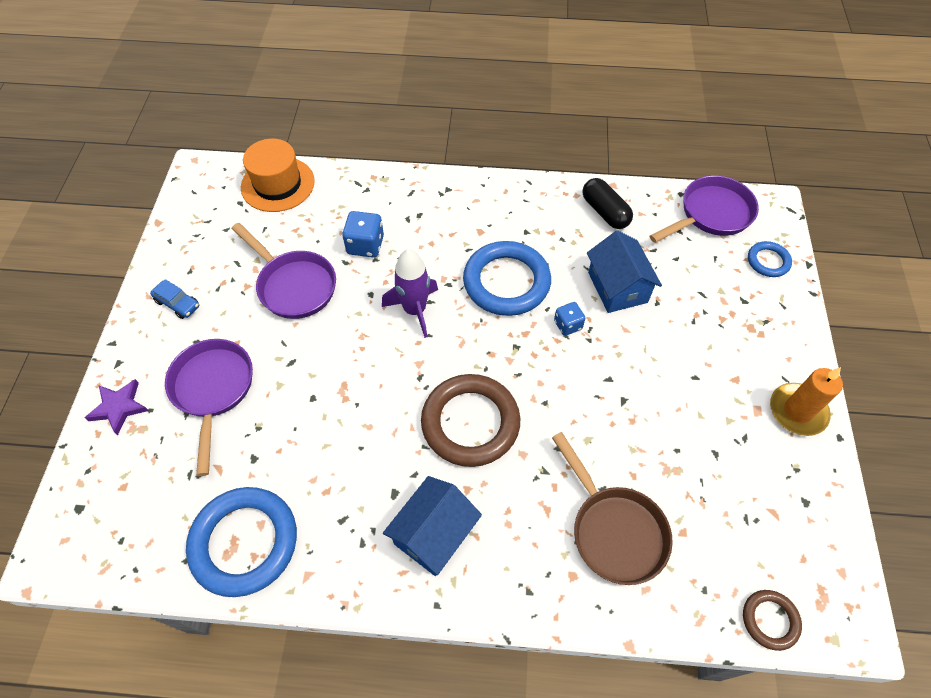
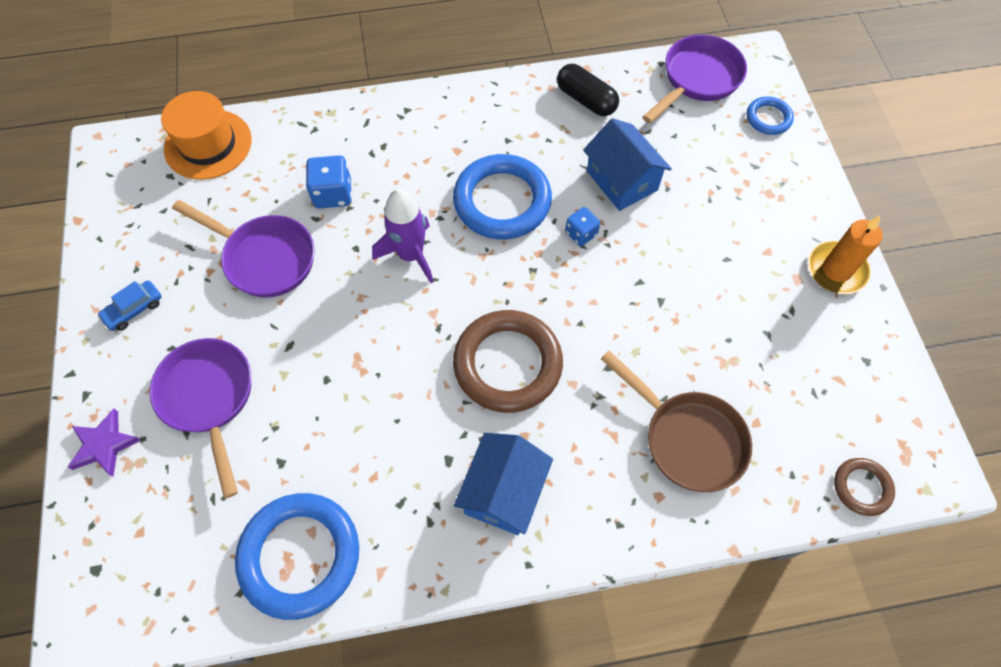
camera: 15 degrees left, 5 degrees up
(177, 303) = (134, 310): blue car -> blue car turned 120 degrees clockwise

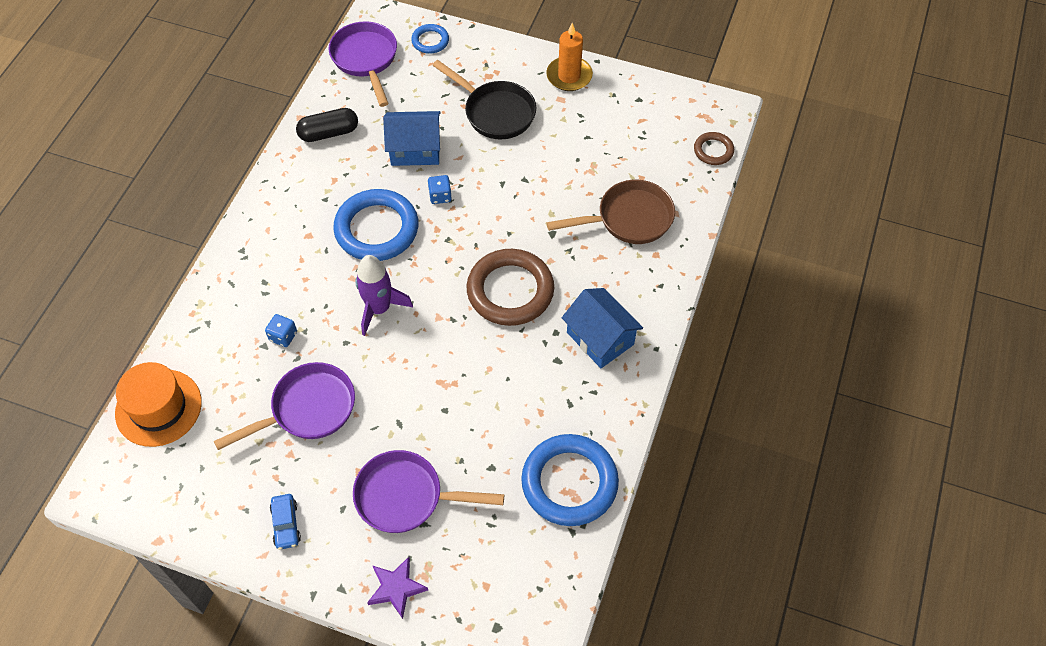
camera: 60 degrees left, 5 degrees down
(333, 194) = (283, 336): blue dice -> blue dice, size x0.65
(726, 225) = (495, 112): none -> black pan

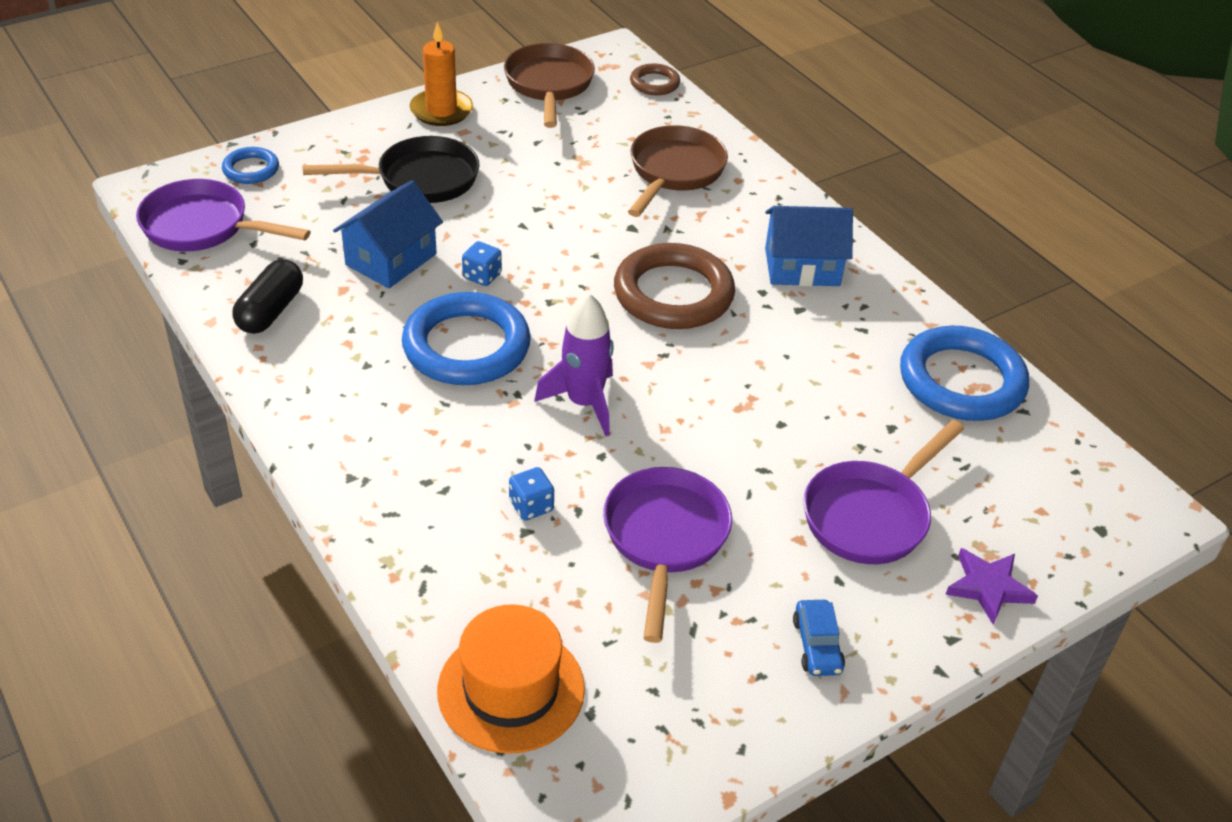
camera: 55 degrees left, 15 degrees down
(286, 524) = (817, 645): blue car -> blue car turned 60 degrees clockwise
(650, 104) = (549, 85): none -> brown pan

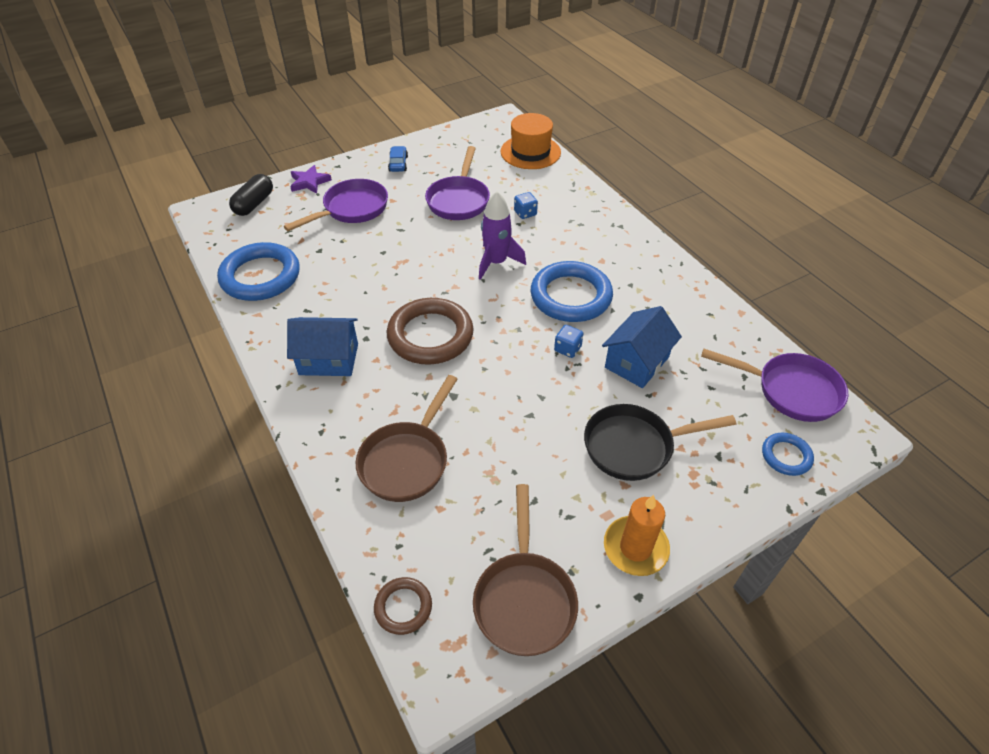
camera: 175 degrees left, 5 degrees up
(270, 311) = (706, 320): black capsule -> black capsule (254, 204)

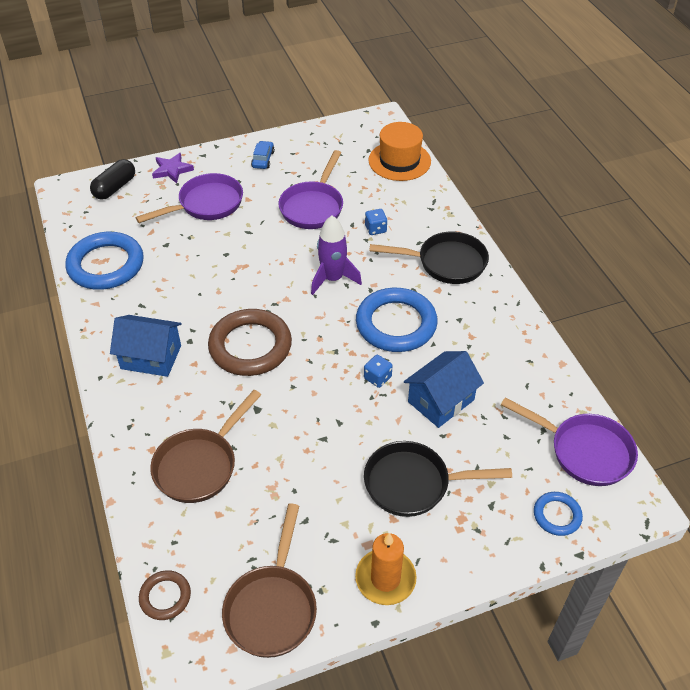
camera: 10 degrees right, 0 degrees up
(602, 235) = (446, 263): none -> black pan

